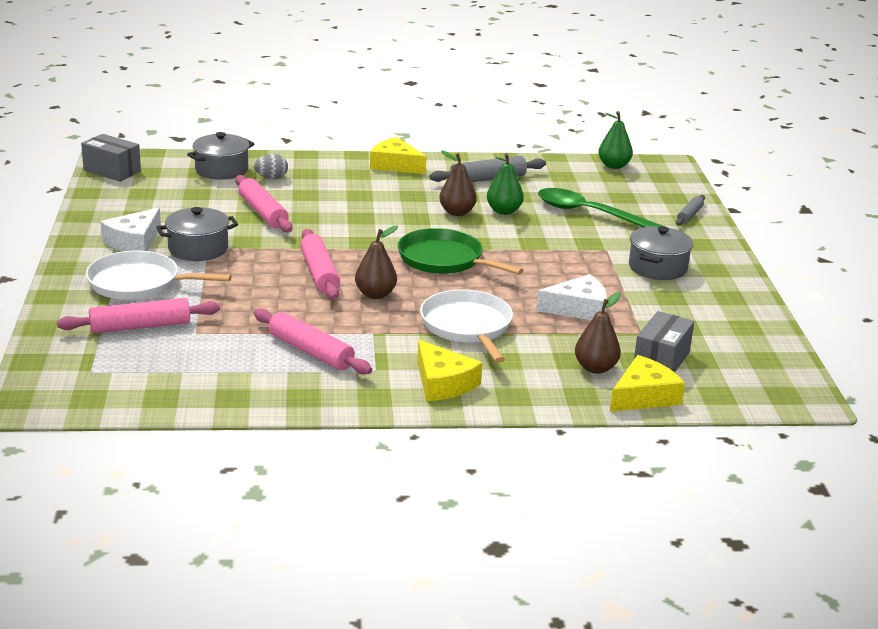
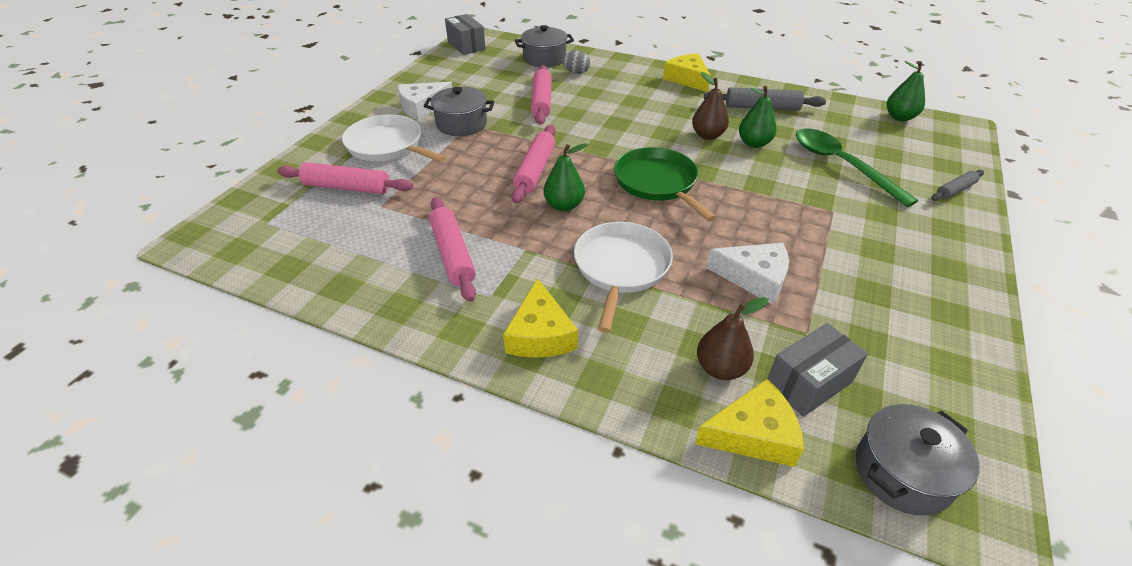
camera: 30 degrees right, 15 degrees up
(375, 294) = (564, 205): brown pear -> green pear
(657, 267) = (880, 247): grey pot -> grey pot (902, 473)

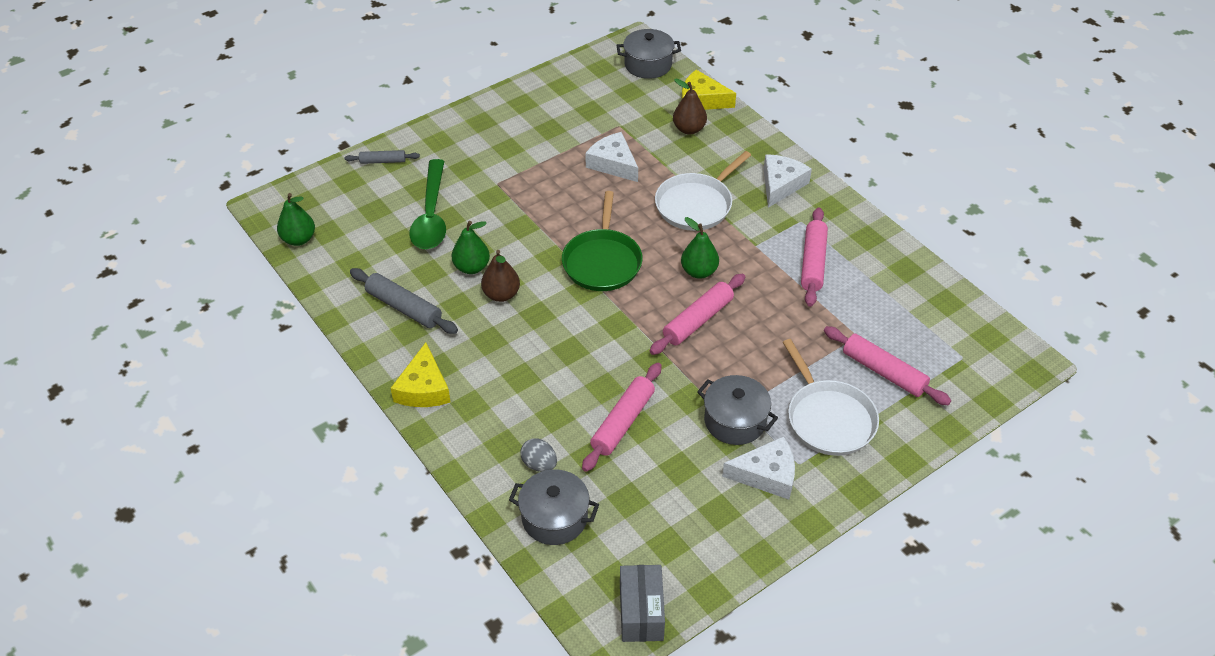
camera: 150 degrees left, 5 degrees up
(540, 334) = (781, 185): yellow cheese -> white cheese
(809, 383) = (648, 106): grey box -> none

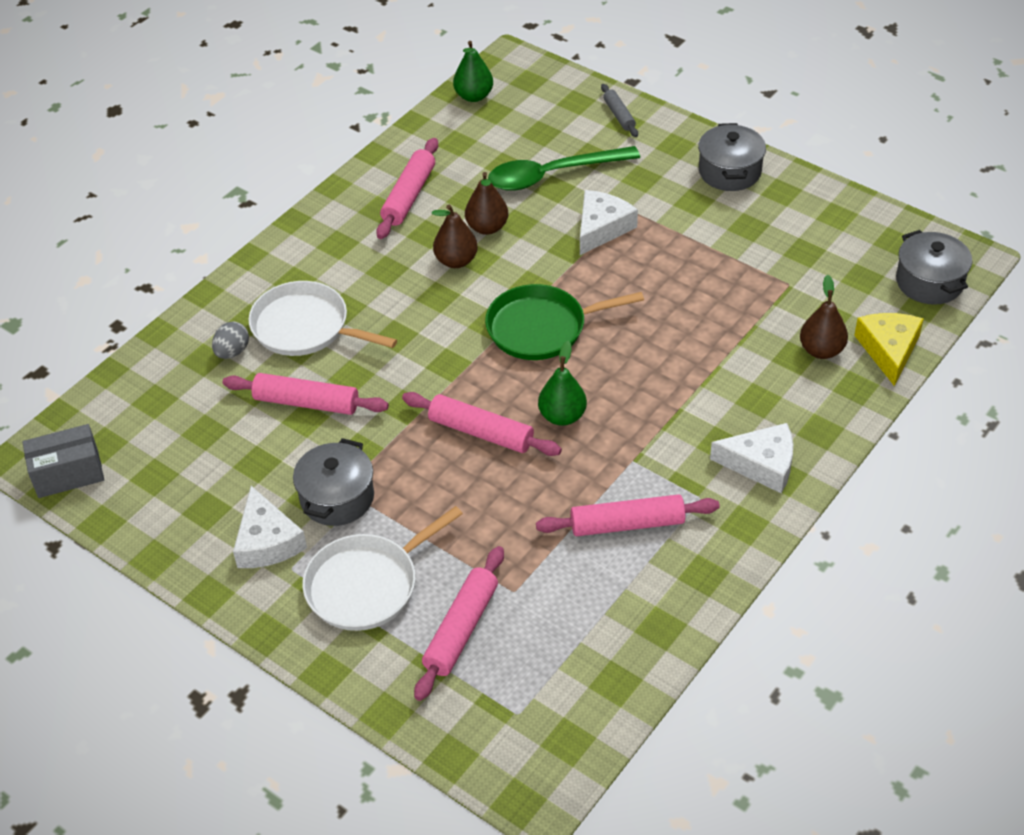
camera: 75 degrees right, 0 degrees up
(404, 307) = (409, 196): grey rolling pin -> pink rolling pin
(423, 388) = (306, 242): yellow cheese -> none
(472, 267) = (487, 227): green pear -> brown pear
(554, 518) = (168, 380): grey pot -> grey pot (729, 171)
(613, 164) = (715, 296): white cheese -> white cheese (601, 228)
(696, 204) = (680, 388): white pan -> white pan (305, 327)

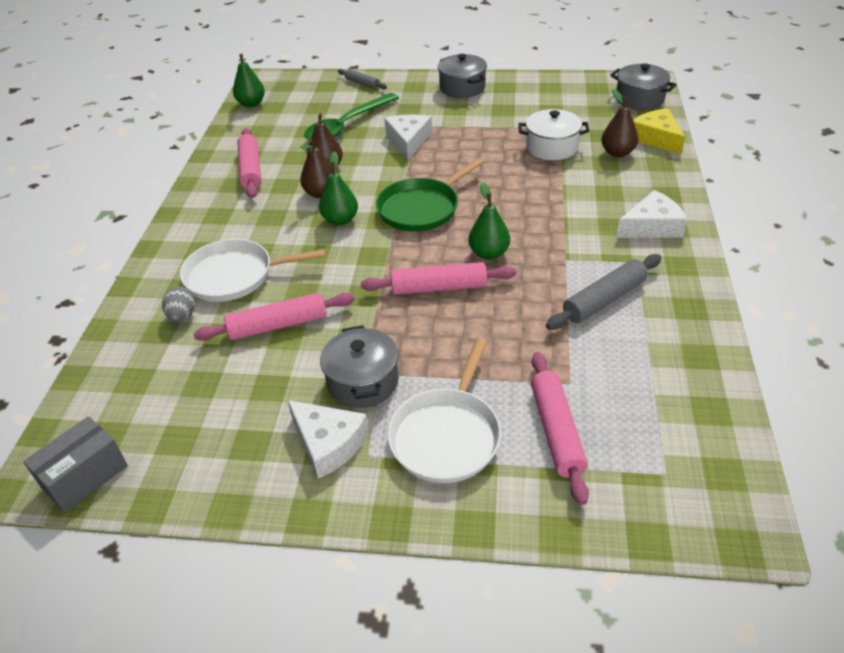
camera: 30 degrees left, 5 degrees down
(450, 305) = (340, 220): none -> green pear
(627, 524) = (604, 299): pink rolling pin -> grey rolling pin
(753, 308) = (551, 147): none -> white pot

